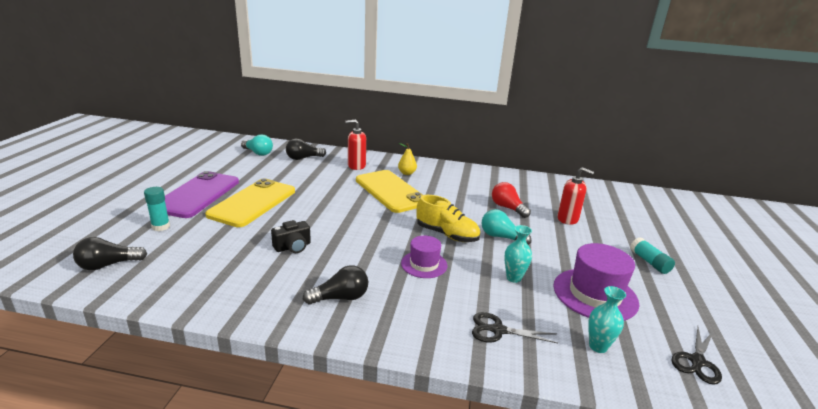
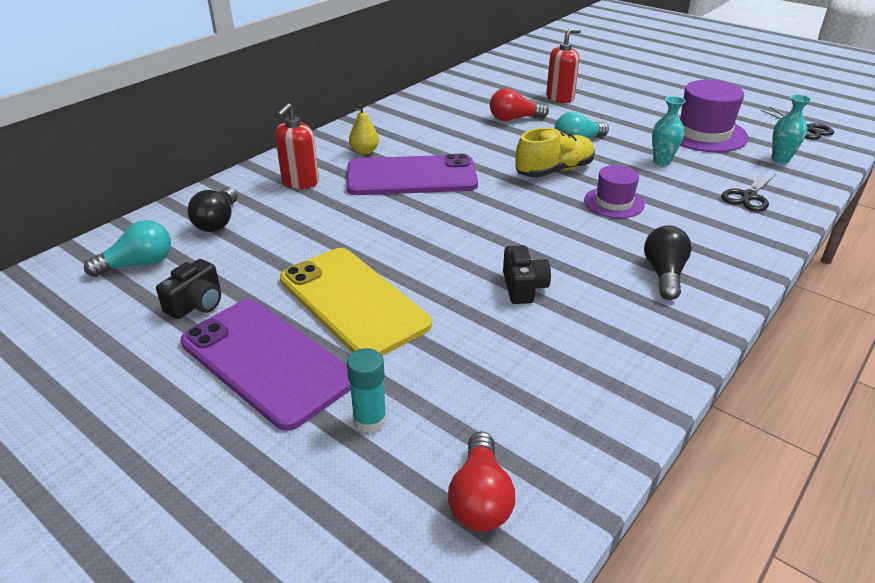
camera: 60 degrees left, 10 degrees up
(108, 265) = (480, 498): black light bulb -> red light bulb
(234, 171) = (197, 304): none -> black camera
(391, 191) = (411, 176): yellow phone -> purple phone
(649, 262) = (660, 92): turquoise glue stick -> none

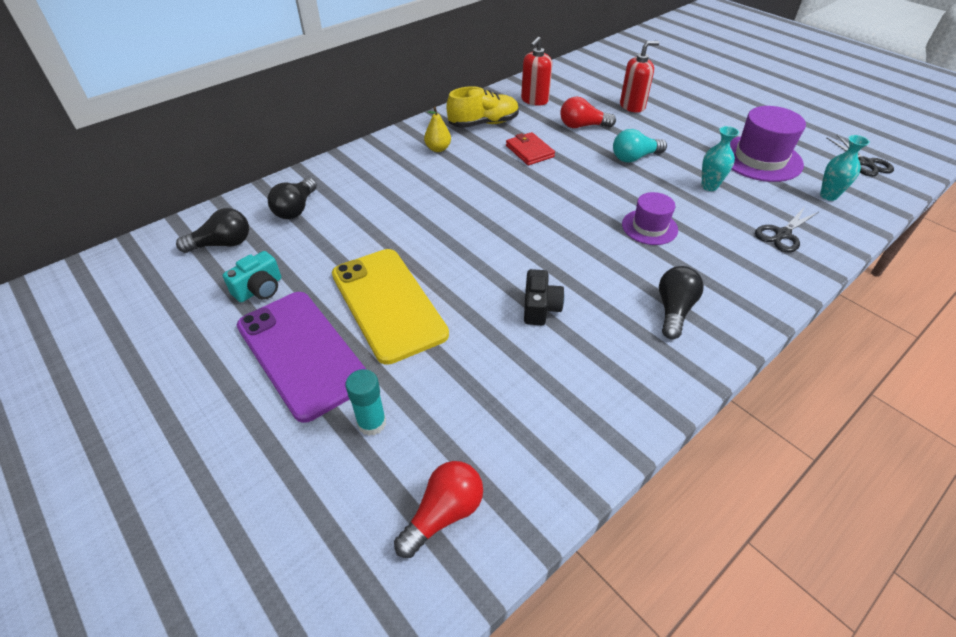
camera: 10 degrees right, 10 degrees up
(138, 264) = (222, 244): turquoise light bulb -> black light bulb
(197, 304) = (259, 289): black camera -> turquoise camera
(300, 182) = (374, 176): red soap dispenser -> red soap dispenser (534, 100)
(411, 176) = (472, 180): purple phone -> none
(465, 146) = (529, 151): none -> red wallet
(480, 498) = (443, 514): red light bulb -> red light bulb turned 150 degrees counterclockwise
(554, 171) = (603, 186): yellow shoe -> yellow shoe (483, 123)

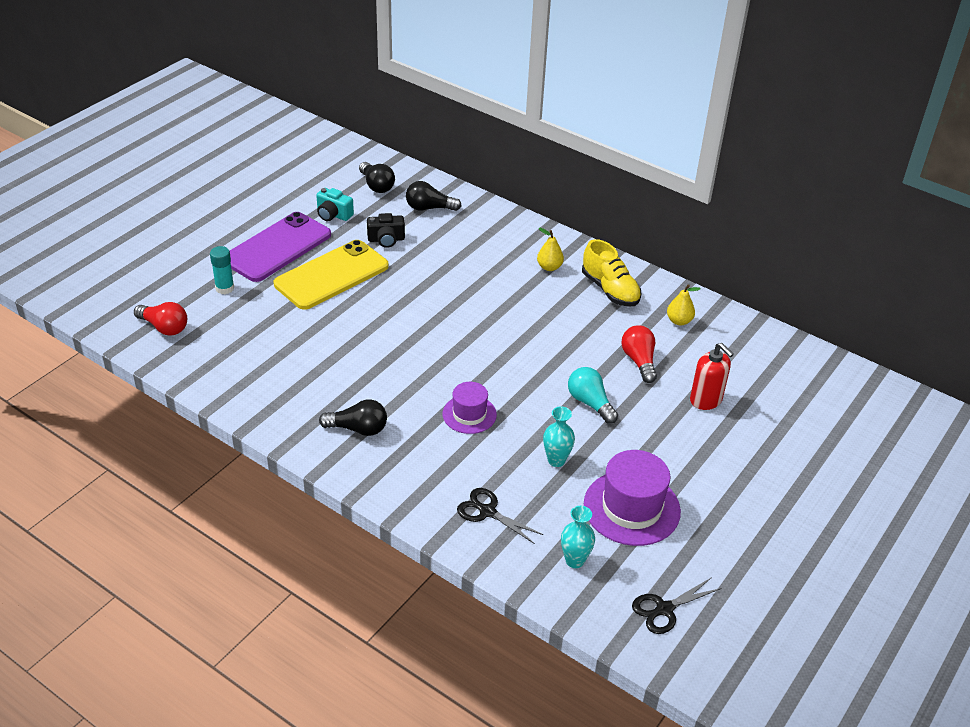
camera: 75 degrees right, 5 degrees down
(529, 151) = (570, 326): red wallet -> none
(534, 100) = (679, 321): red soap dispenser -> yellow pear
(540, 308) = (344, 352): black camera -> black camera (386, 239)

